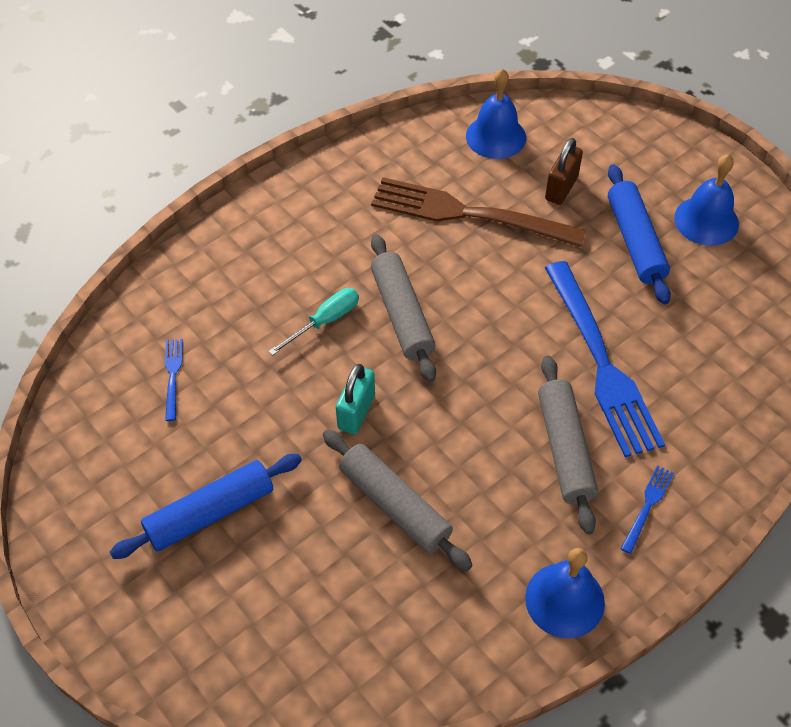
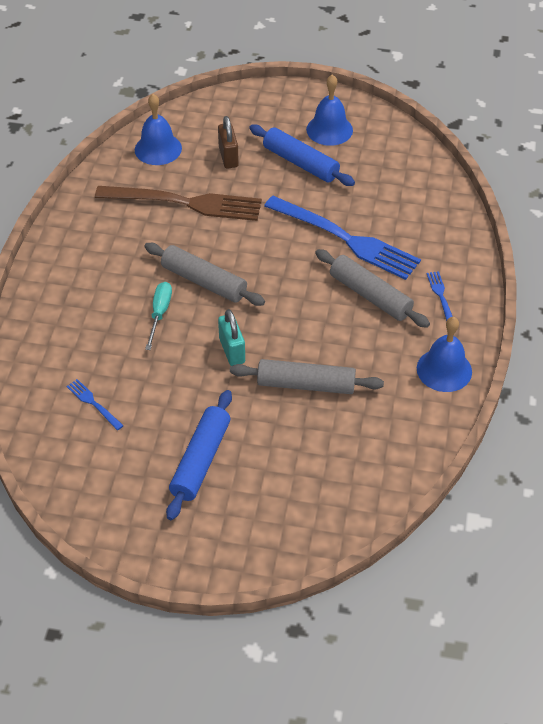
camera: 40 degrees left, 5 degrees down
(467, 214) = (186, 203): brown fork -> brown fork turned 150 degrees counterclockwise

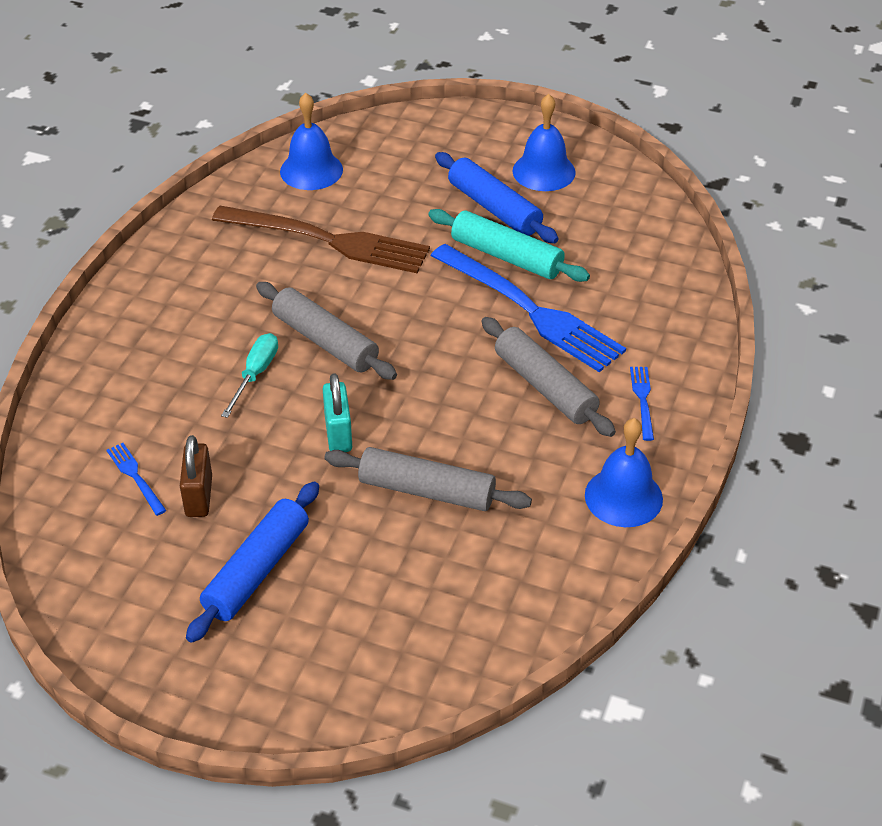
camera: 10 degrees right, 5 degrees down
(228, 157) = (400, 190): brown padlock -> brown padlock (199, 496)
(318, 200) = (506, 257): none -> turquoise rolling pin

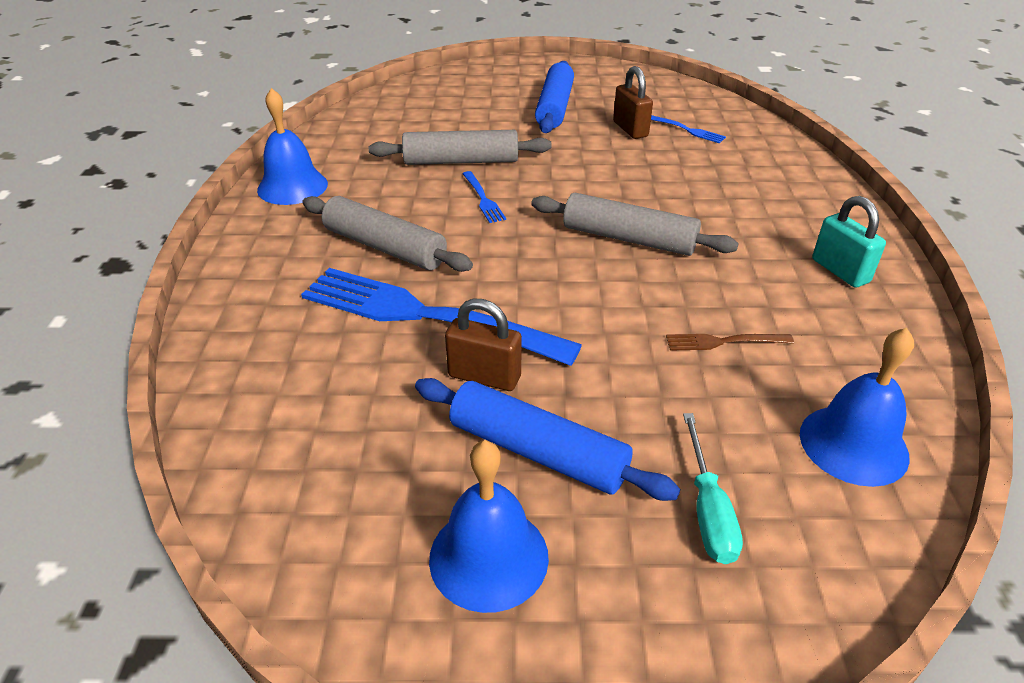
camera: 160 degrees right, 5 degrees down
(255, 374) = (667, 201): turquoise screwdriver -> turquoise screwdriver (708, 510)
(329, 240) = (723, 342): brown fork -> brown fork, size x0.41
(338, 434) = (558, 179): turquoise padlock -> turquoise padlock (840, 271)
(506, 257) = (484, 377): turquoise rolling pin -> brown padlock
(642, 399) = (279, 257): blue fork -> blue fork (483, 199)

